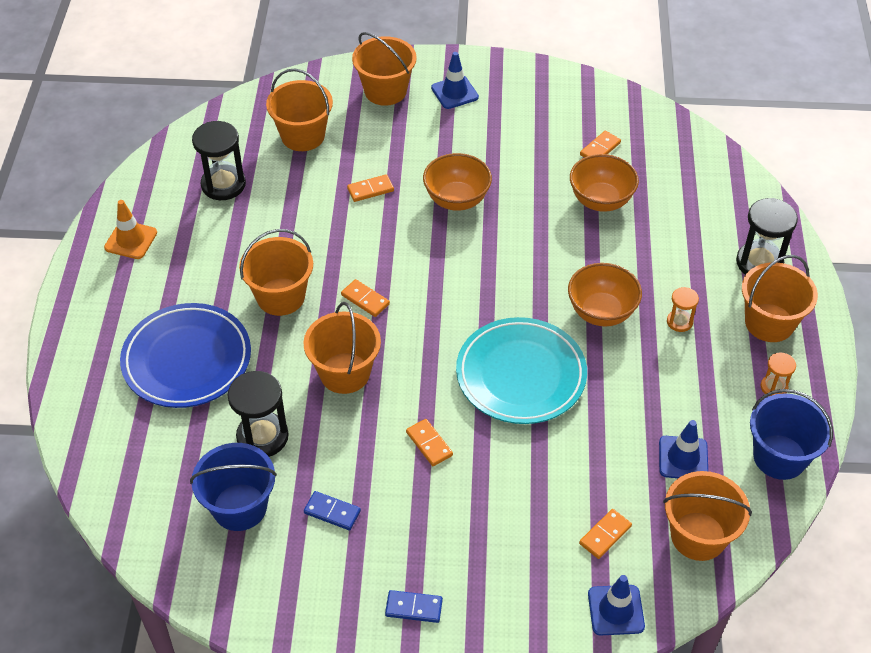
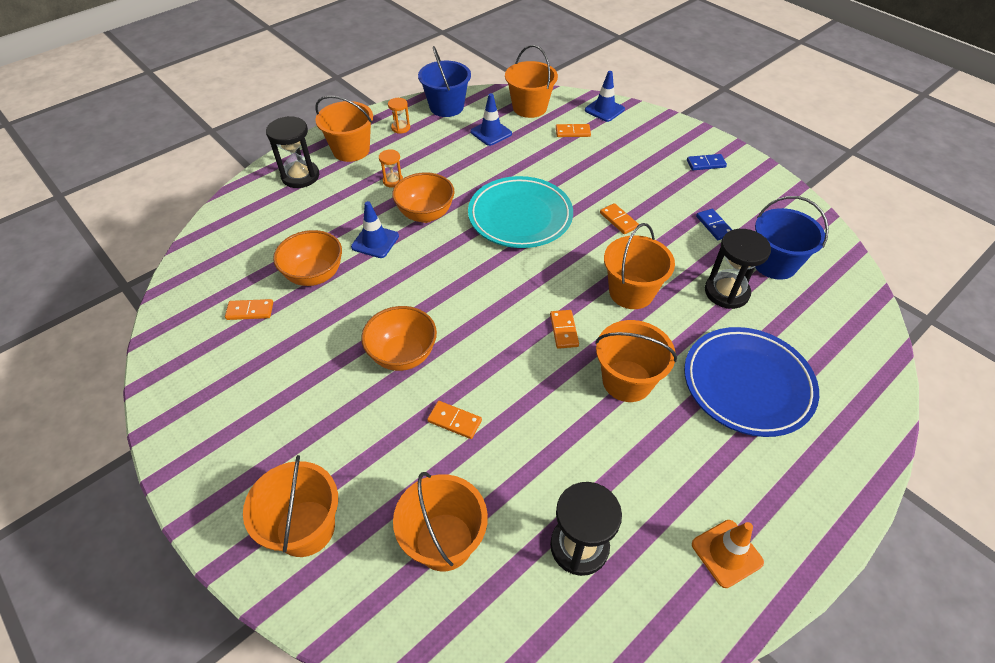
camera: 135 degrees left, 0 degrees up
(414, 607) = (706, 164): blue domino -> blue domino turned 60 degrees counterclockwise
(429, 444) = (618, 220): orange domino -> orange domino turned 45 degrees counterclockwise
(454, 92) = (256, 464): blue traffic cone -> blue traffic cone (375, 241)

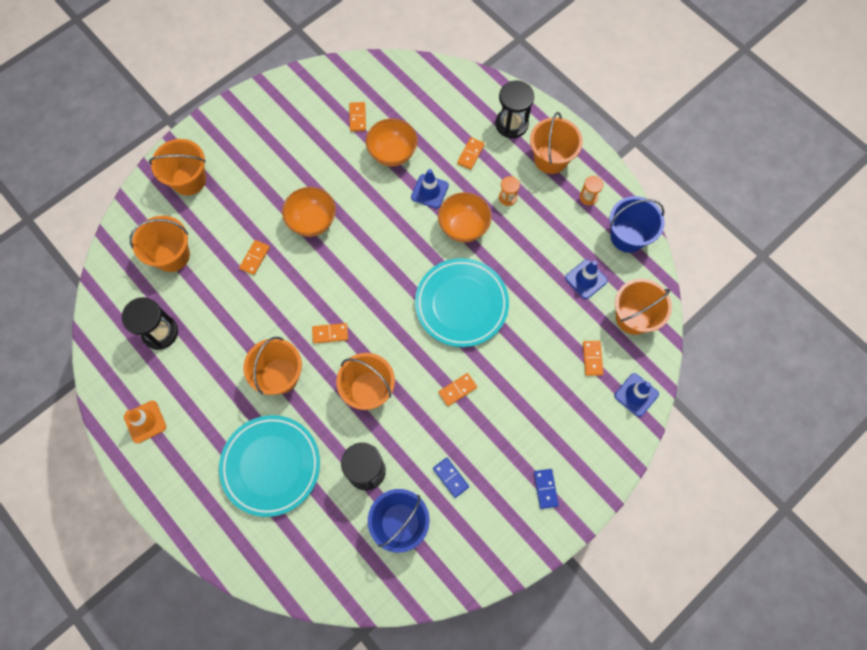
camera: 90 degrees right, 20 degrees up
(332, 208) = (470, 154): none -> orange domino
(714, 226) = (450, 477): blue domino -> blue domino turned 75 degrees clockwise
(747, 384) = (271, 466): blue plate -> turquoise plate

